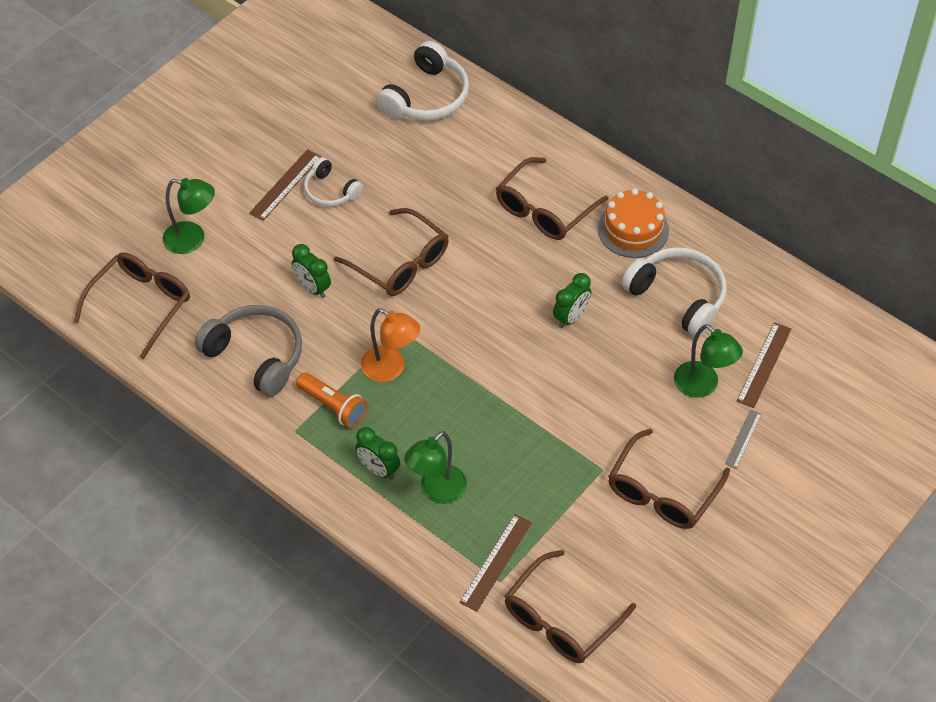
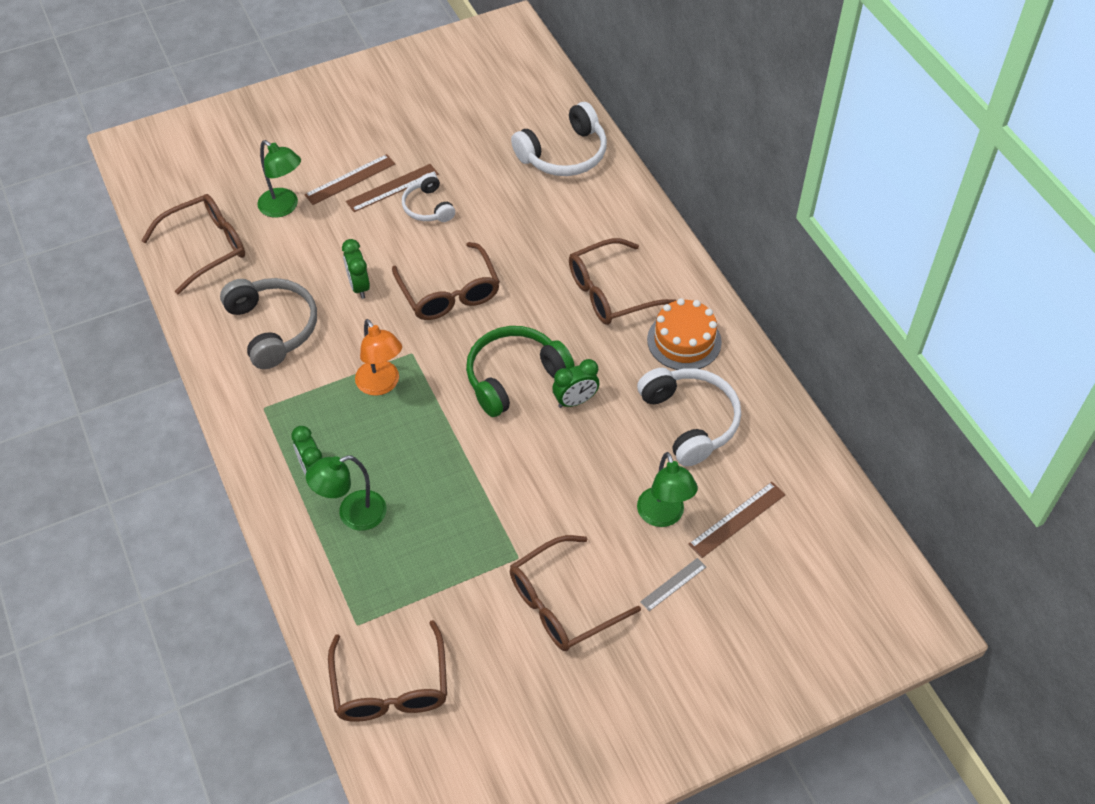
camera: 25 degrees right, 0 degrees up
(333, 406) = (310, 399): orange flashlight -> none
(496, 562) = (364, 604): brown ruler -> brown ruler (350, 179)
(505, 316) = (514, 377): none -> green headphones
(561, 619) = (390, 687): brown glasses -> brown glasses turned 75 degrees counterclockwise

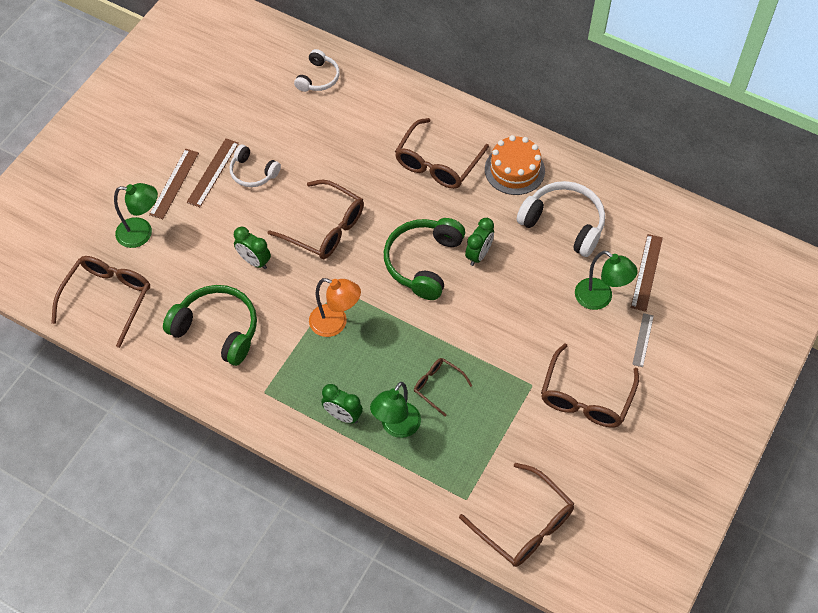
camera: 35 degrees left, 5 degrees up
(273, 328) = (217, 329): grey headphones -> green headphones
(425, 500) = (437, 386): none -> brown glasses
(564, 154) = (318, 78): white headphones -> white headphones, size x0.59

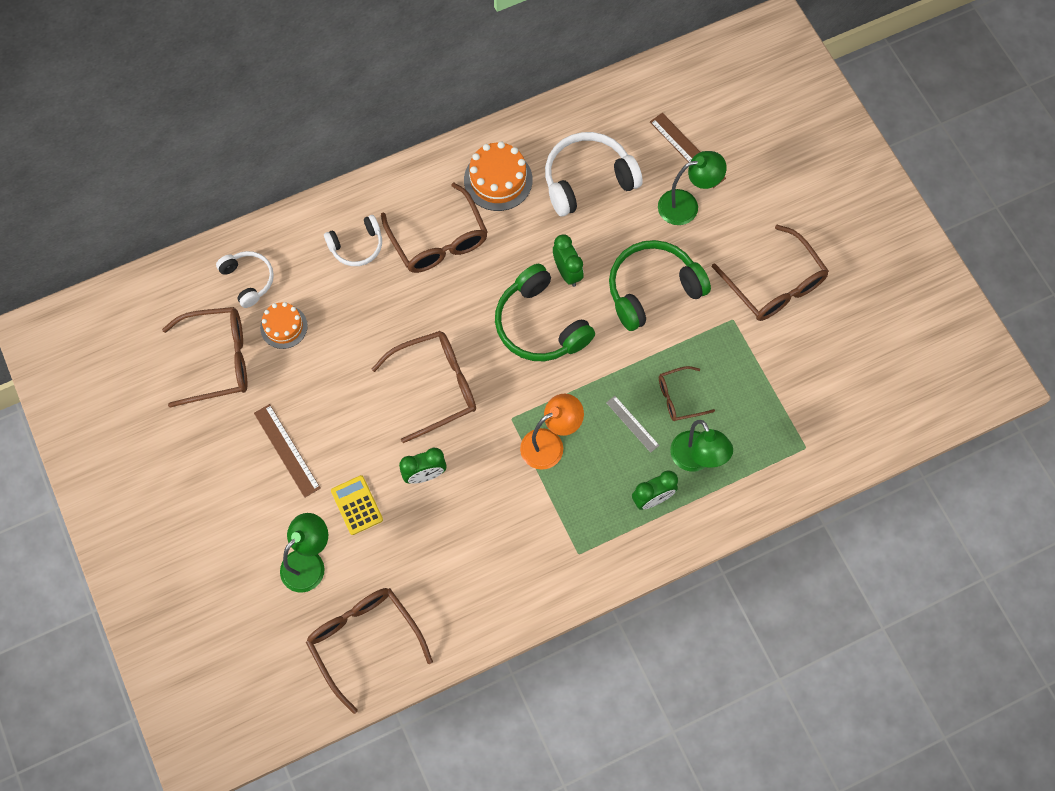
camera: 55 degrees left, 10 degrees up
(174, 183) = (271, 496): brown ruler -> none
(202, 235) = (357, 505): none -> yellow calculator
(217, 329) = (478, 556): green headphones -> green headphones (652, 289)
(253, 172) = (317, 412): white headphones -> white headphones (357, 246)
(300, 117) = (284, 327): none -> orange cake
(524, 525) = (860, 416): brown glasses -> brown glasses (218, 360)
(643, 340) = (751, 201): grey ruler -> grey ruler (632, 424)

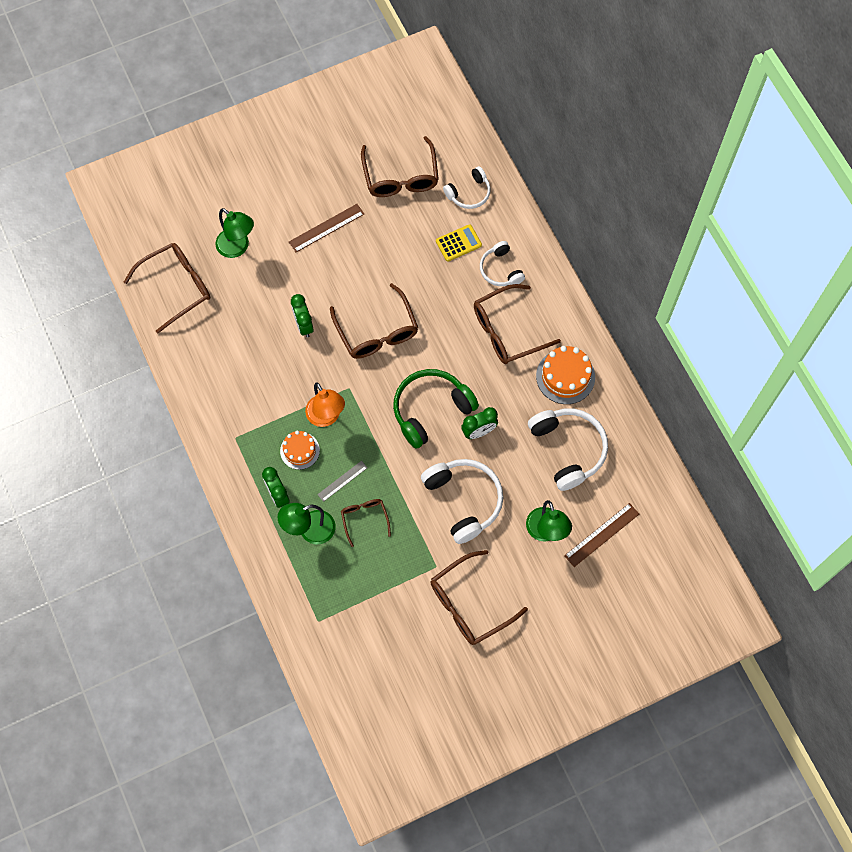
camera: 90 degrees right, 0 degrees up
(284, 327) = (429, 220): orange cake -> orange cake (299, 450)
(357, 505) = (281, 278): yellow calculator -> yellow calculator (458, 243)
(652, 289) = (464, 500): green headphones -> white headphones

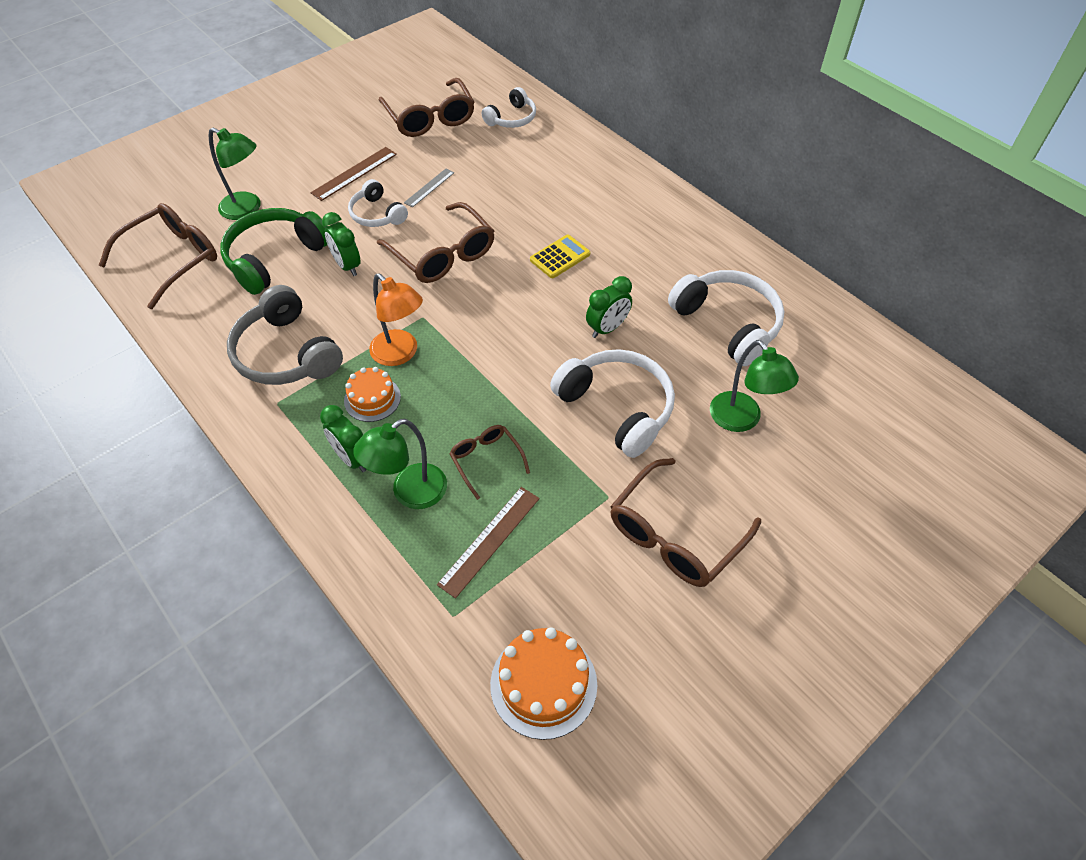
camera: 15 degrees left, 15 degrees down
(247, 397) = (286, 353): none -> grey headphones
(342, 481) = (441, 421): grey ruler -> grey ruler (429, 187)
(431, 410) = (537, 318): green headphones -> green headphones (275, 258)
(458, 243) = (515, 160): yellow calculator -> yellow calculator (560, 257)
(500, 270) = (572, 173): white headphones -> white headphones (377, 214)
(507, 331) = (602, 225): brown glasses -> none
(565, 376) = (690, 253): orange cake -> orange cake (543, 684)
(601, 534) = (816, 406): brown ruler -> brown ruler (489, 540)

